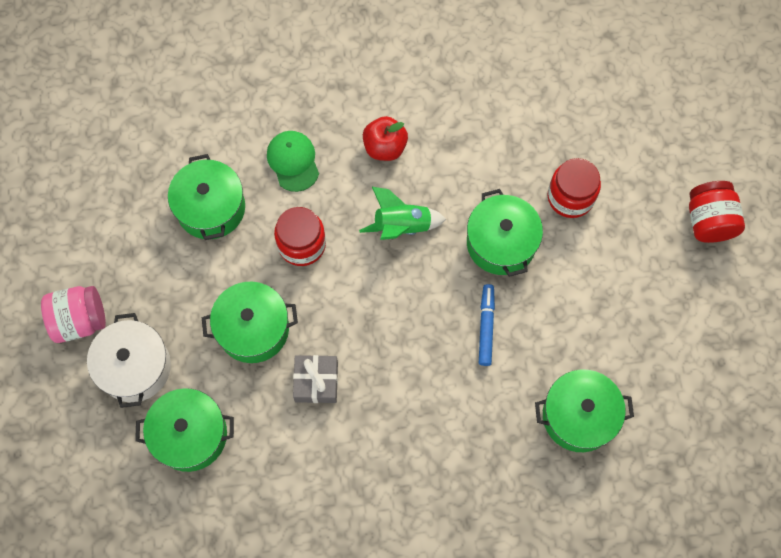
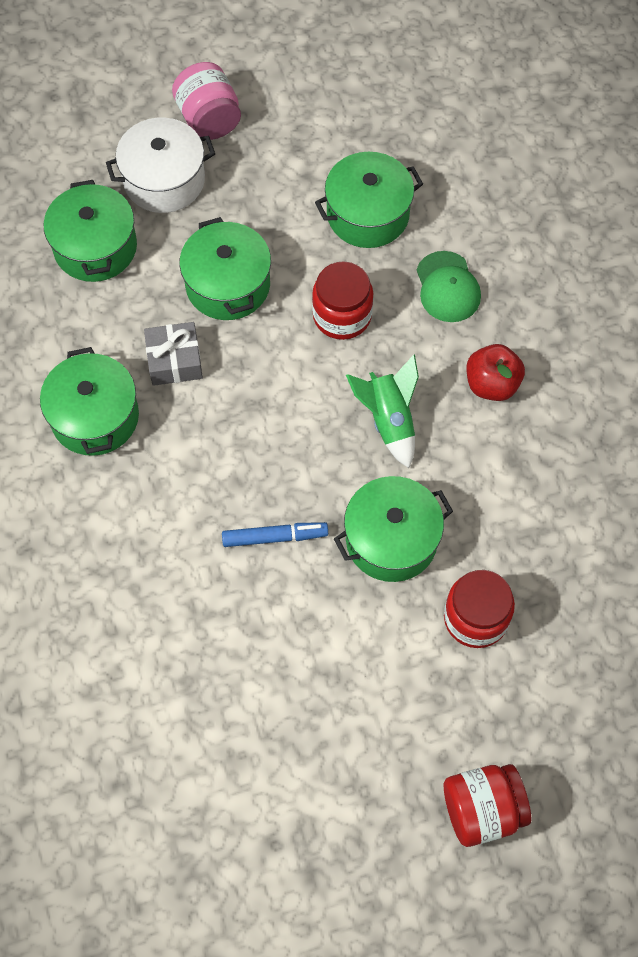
camera: 80 degrees right, 5 degrees down
(293, 161) = (447, 287): green cap -> green cap turned 105 degrees clockwise
(578, 416) = (175, 664): green pot -> green pot (95, 417)

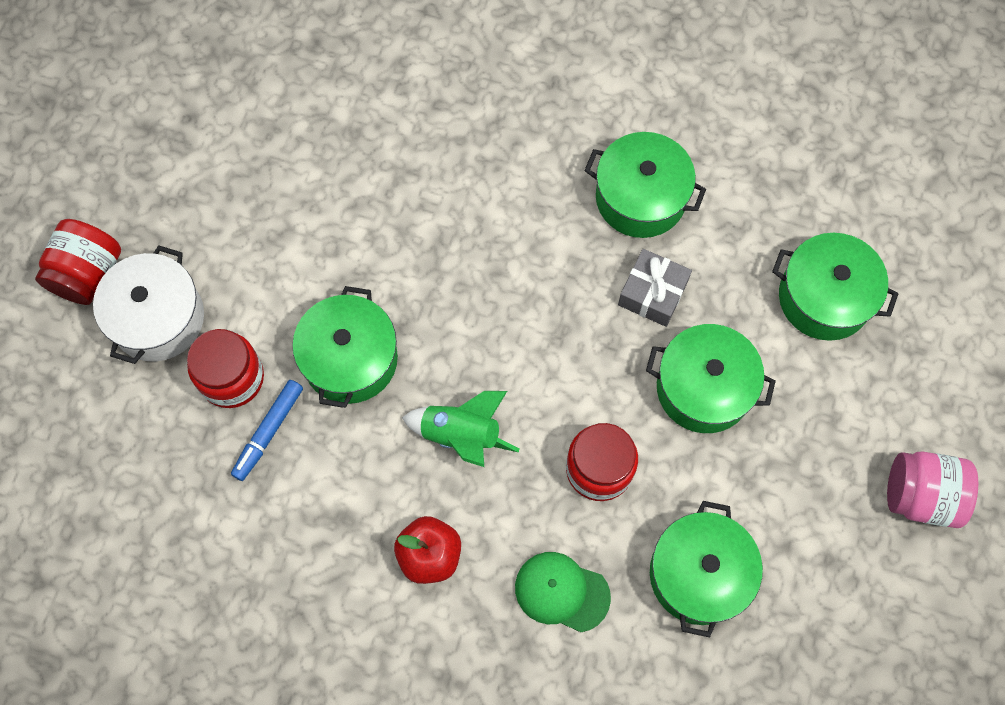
camera: 125 degrees right, 5 degrees up
(164, 180) = (867, 405): white pot -> white pot (158, 318)
(275, 537) = (424, 269): blue marker -> blue marker (269, 432)

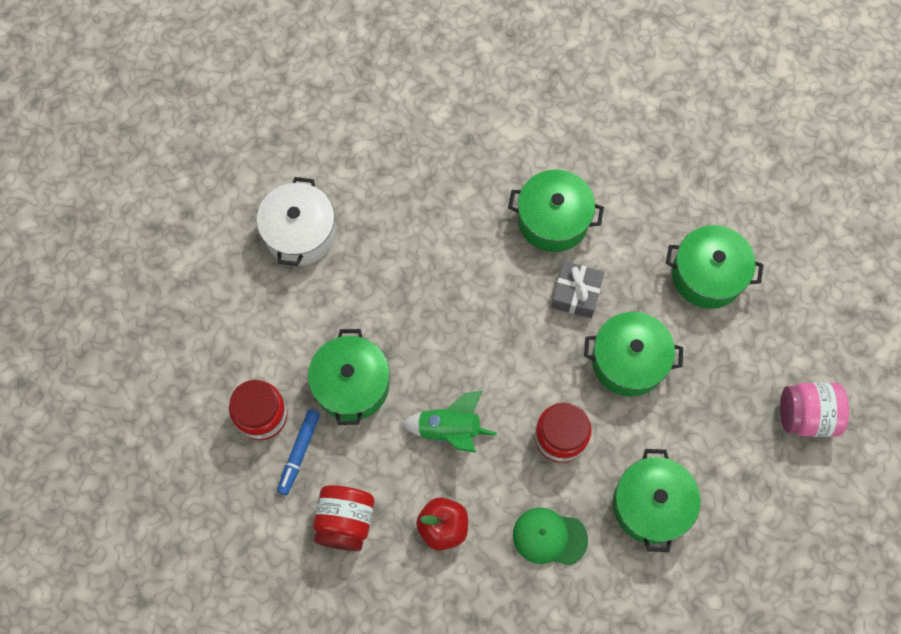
camera: 10 degrees left, 0 degrees up
(88, 274) = (131, 352): red jar -> red jar (345, 521)
(158, 318) = (194, 378): white pot -> white pot (300, 233)

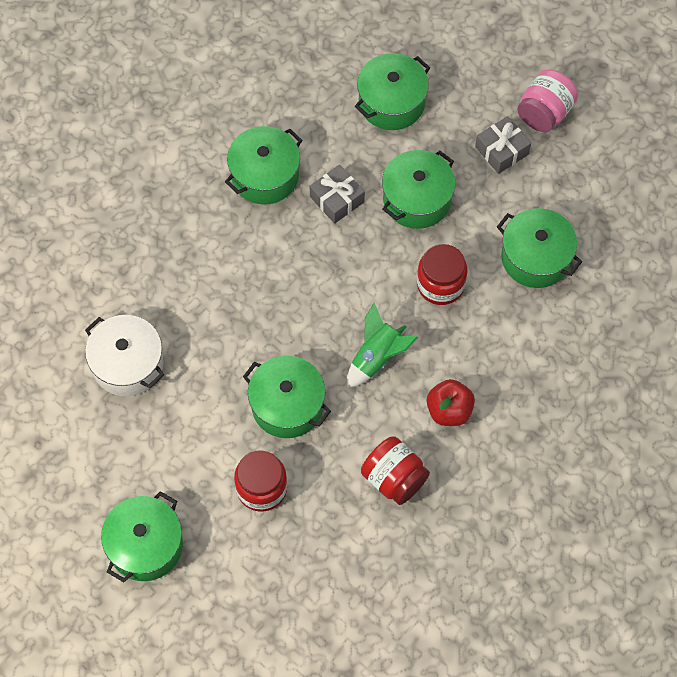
camera: 55 degrees left, 5 degrees down
(150, 357) = (145, 545): none -> green pot
(299, 453) = (314, 479): blue marker -> none
(549, 537) = (510, 341): green cap -> none
(736, 402) = (502, 150): none -> grey gift

